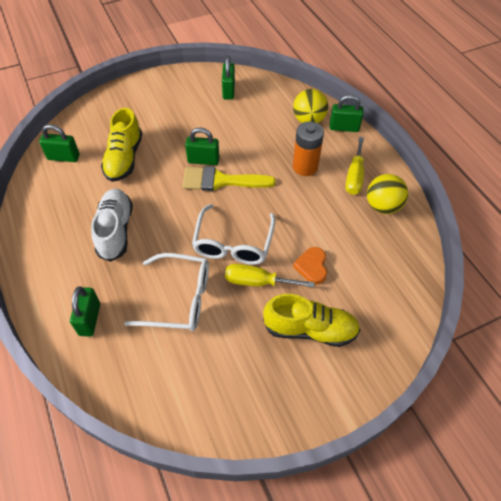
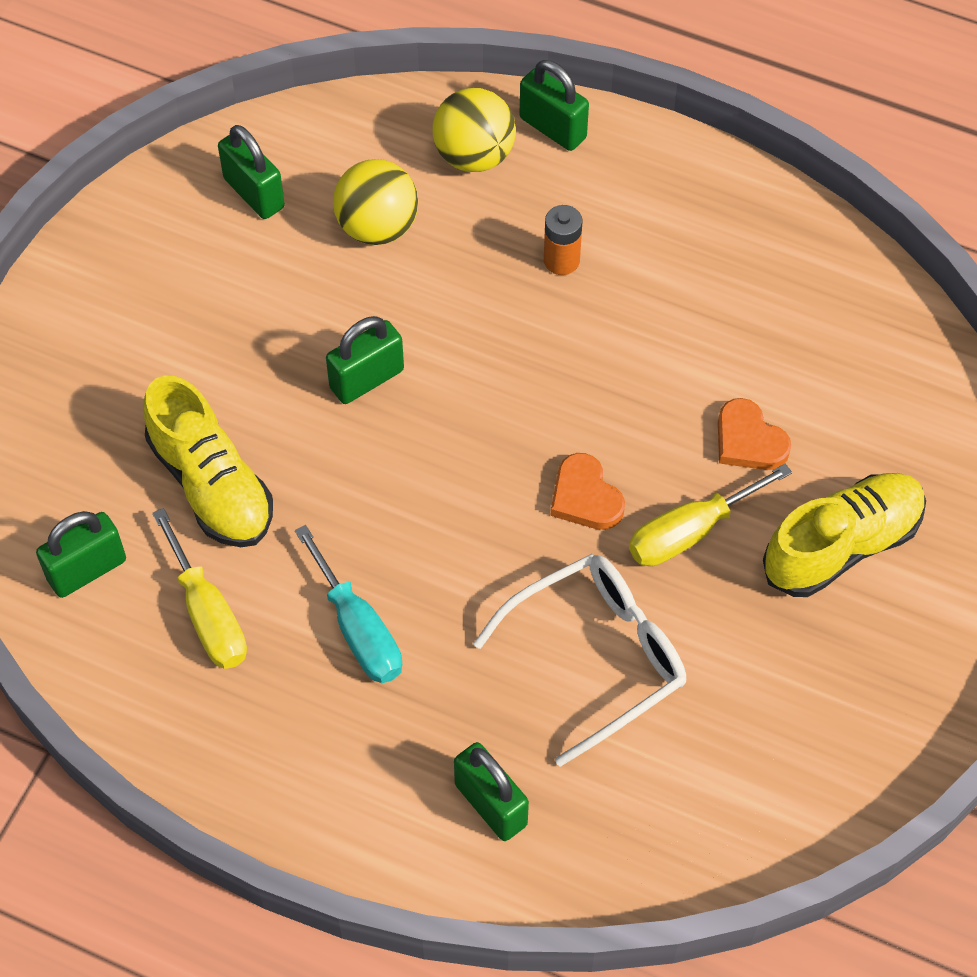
camera: 40 degrees left, 5 degrees up
(115, 230) = (358, 629): white shoe -> turquoise screwdriver
(221, 181) = (443, 396): yellow brush -> none
(233, 243) = (585, 497): white glasses -> orange heart
(305, 167) = (561, 260): orange battery -> orange battery, size x0.62
(344, 128) = (552, 128): green padlock -> green padlock turned 75 degrees clockwise
(354, 176) = (662, 219): yellow screwdriver -> yellow screwdriver (208, 614)
(382, 206) = (759, 245): yellow ball -> yellow ball (377, 227)

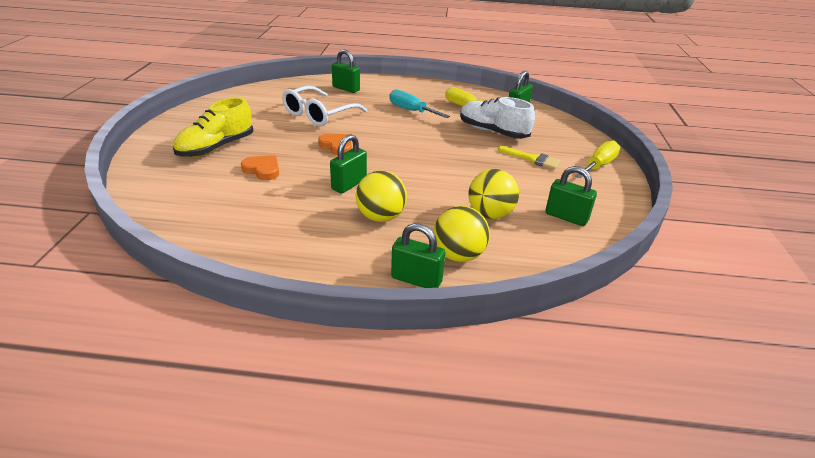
camera: 160 degrees right, 25 degrees down
(195, 362) = (532, 159): none -> yellow brush
(211, 484) = (493, 132): yellow shoe -> white shoe
(367, 379) = (453, 164): green padlock -> green padlock (349, 184)
(561, 260) = (381, 217): orange battery -> yellow ball
(690, 532) = (287, 143): yellow screwdriver -> yellow screwdriver (598, 165)

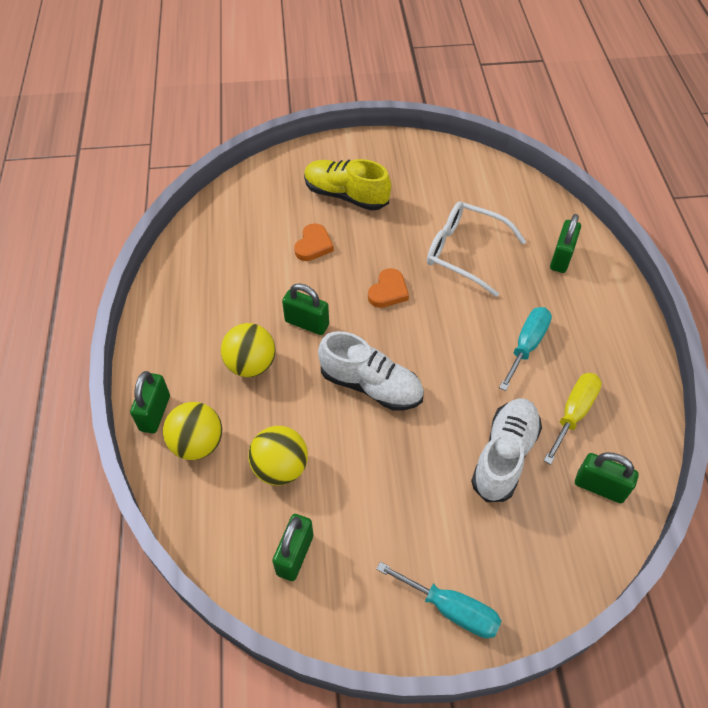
camera: 80 degrees right, 20 degrees up
(423, 166) = (371, 385): none -> white shoe
(532, 159) = (437, 513): yellow brush -> none
(598, 165) = (451, 609): yellow screwdriver -> turquoise screwdriver

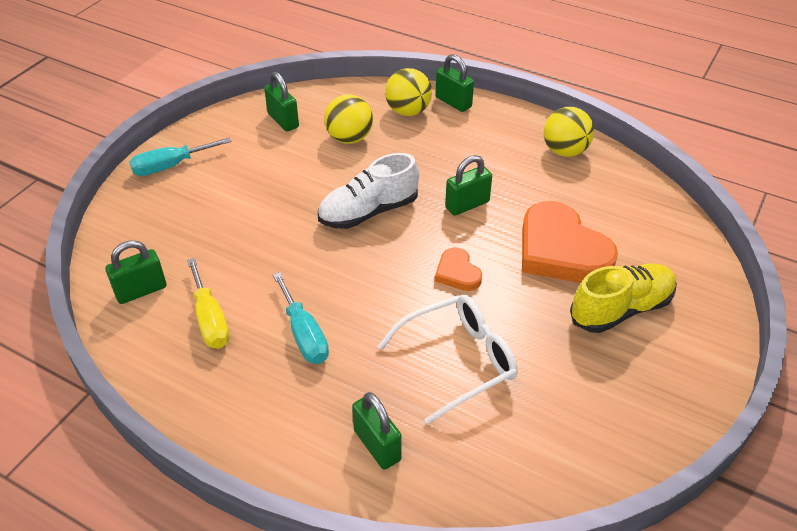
camera: 125 degrees right, 10 degrees down
(251, 365) = (453, 159): yellow ball -> yellow ball (565, 151)
(313, 245) = (561, 250): orange heart -> orange heart, size x2.06
(504, 456) = (228, 252): white shoe -> none

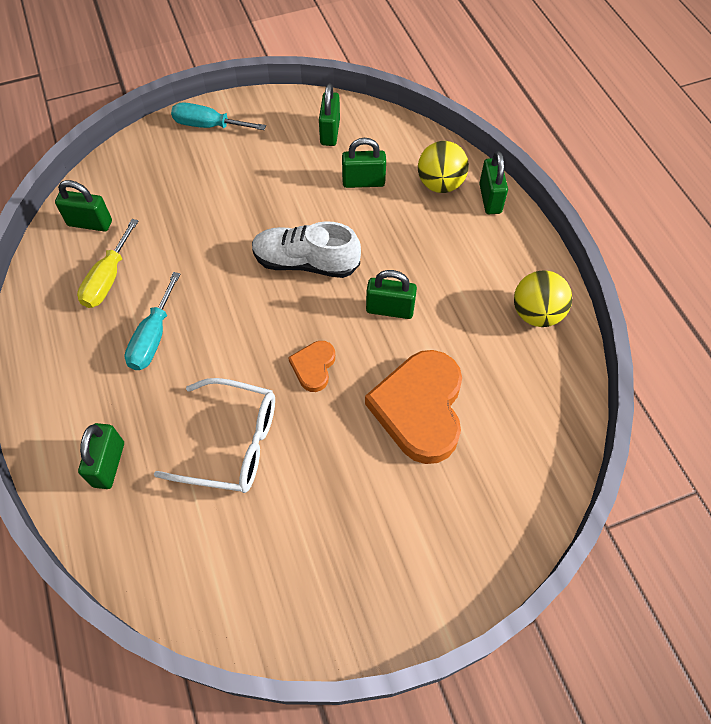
camera: 40 degrees right, 15 degrees up
(349, 138) = (363, 182): yellow ball -> green padlock
(621, 309) = (407, 500): yellow shoe -> none

